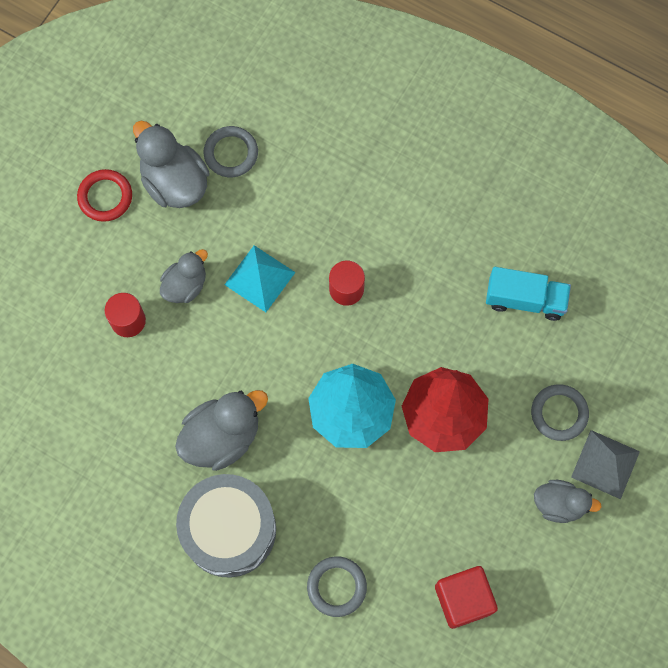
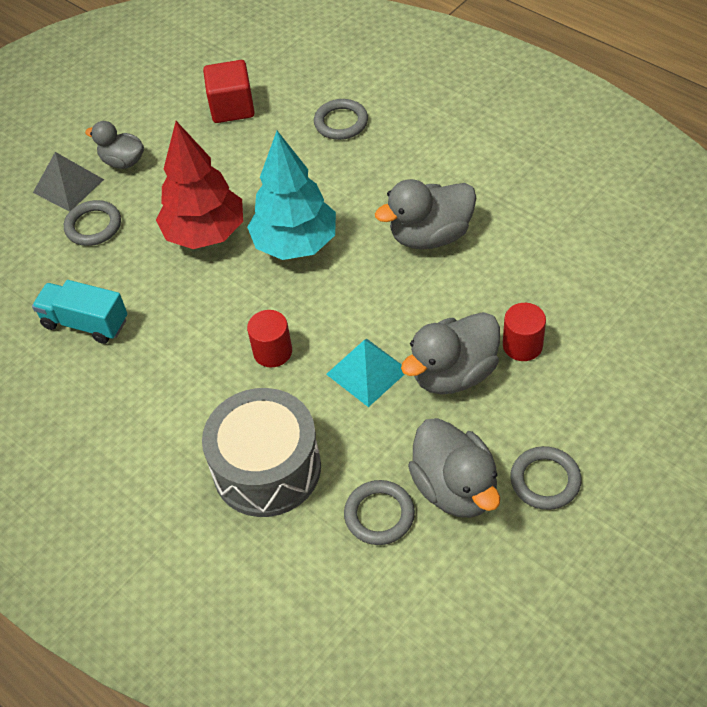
camera: 165 degrees left, 20 degrees down
(105, 197) = (545, 480): red ring -> grey ring
(185, 285) = (453, 373): grey duck -> grey duck, size x1.60
(229, 530) = (433, 167): grey drum -> grey drum (267, 468)

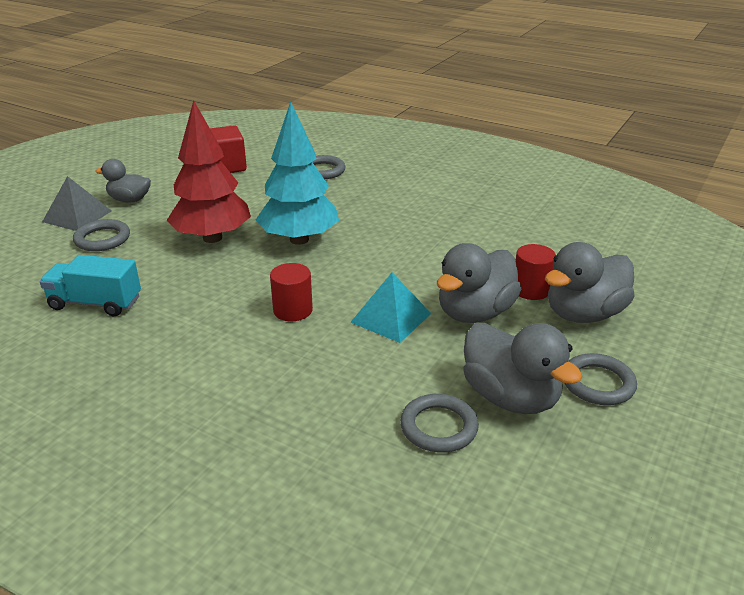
camera: 15 degrees left, 20 degrees down
(267, 468) = (305, 399): grey drum -> none
(430, 235) = (420, 228): grey duck -> grey duck (584, 314)

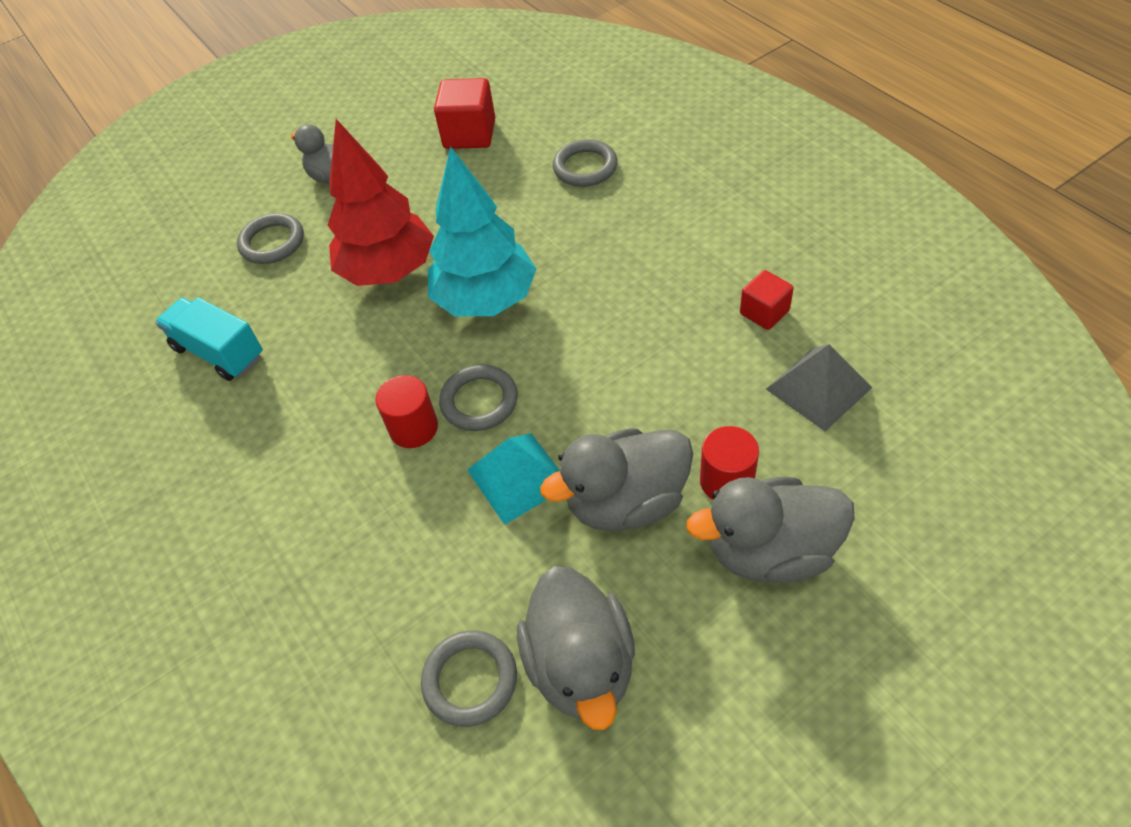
camera: 30 degrees right, 20 degrees up
(77, 216) = (264, 194): grey pyramid -> grey pyramid (818, 388)
(491, 214) = (764, 312): none -> red cube
(598, 383) = (706, 683): grey ring -> grey ring (479, 401)

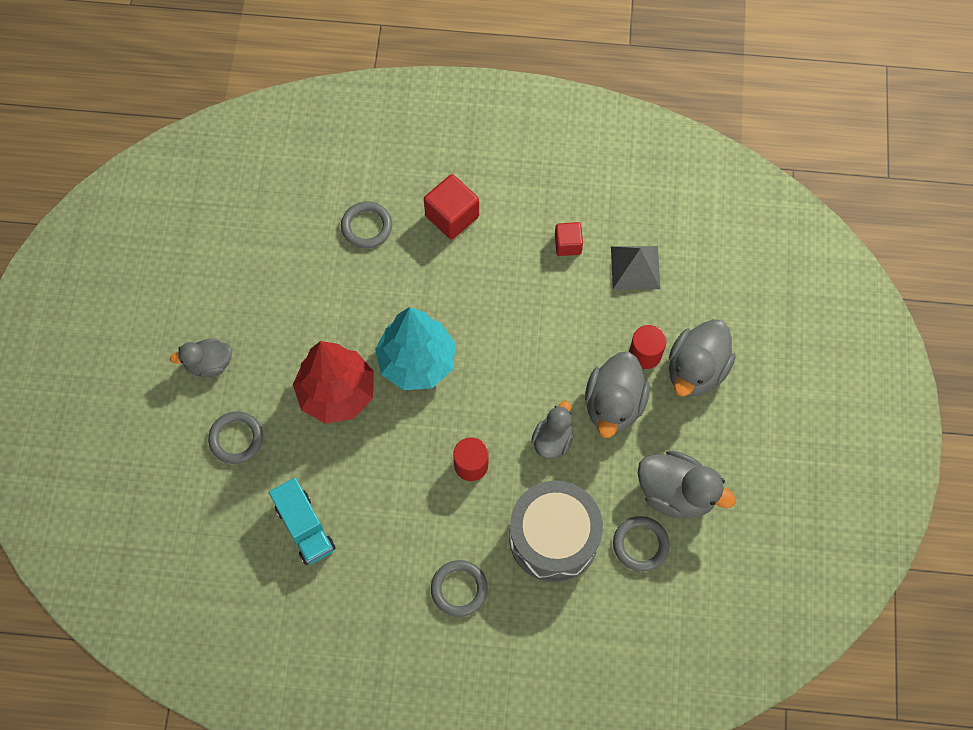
camera: 55 degrees left, 15 degrees up
(219, 352) = (305, 527): turquoise truck -> turquoise truck turned 105 degrees counterclockwise
(394, 575) = (553, 538): none -> grey drum
(469, 134) = (261, 260): red cube -> red cube (452, 216)
(479, 401) = (486, 420): grey ring -> grey ring (459, 589)
(518, 477) = (552, 440): turquoise pyramid -> grey duck

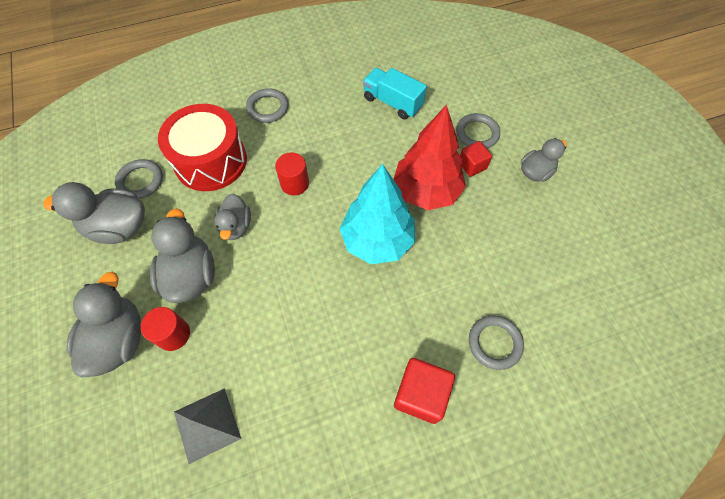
camera: 155 degrees right, 5 degrees down
(553, 538) = (211, 161): grey drum -> red drum
(568, 244) = (288, 418): red cube -> red cube (472, 165)

